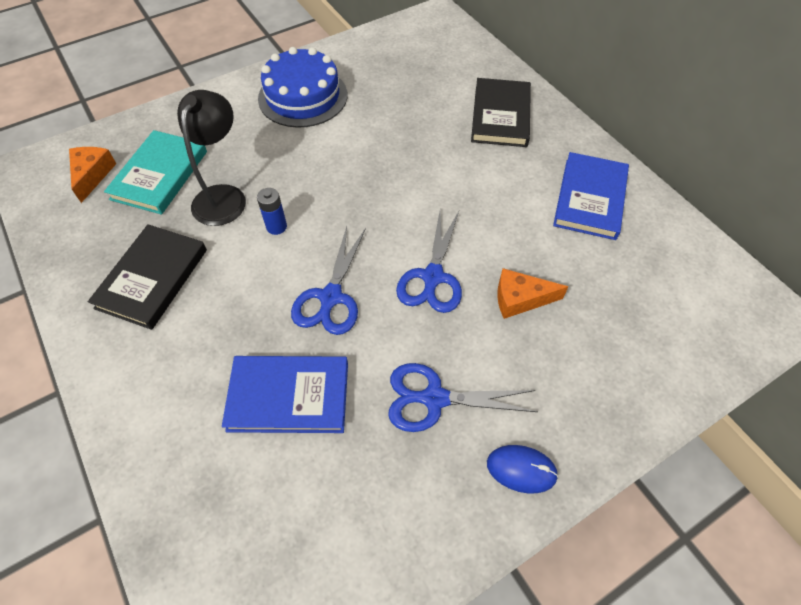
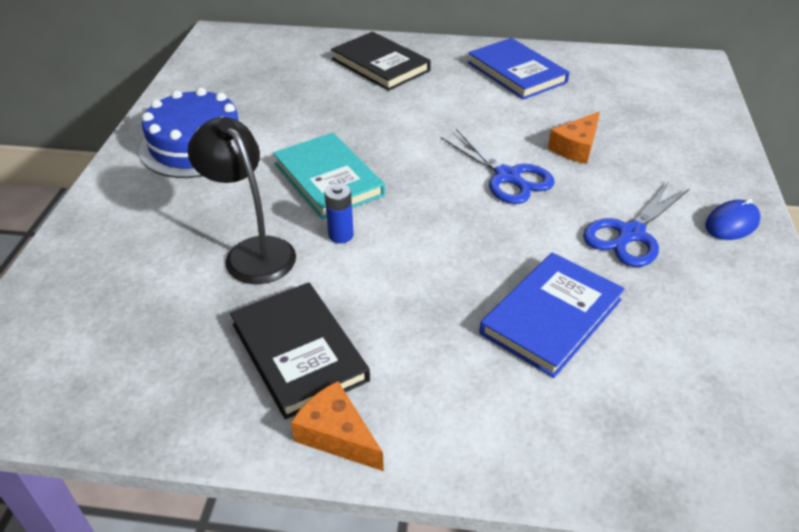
camera: 50 degrees left, 15 degrees down
(92, 175) = (72, 339): orange cheese -> orange cheese (337, 435)
(159, 175) = (155, 284): turquoise book -> turquoise book (328, 179)
(331, 297) = (466, 241): blue scissors -> none

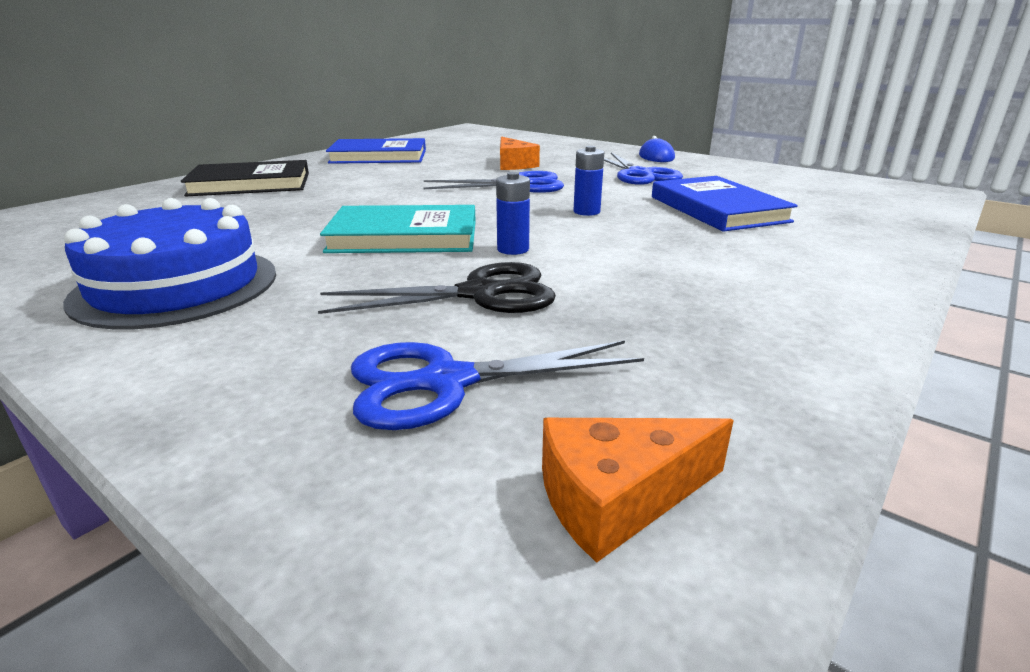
camera: 60 degrees left, 15 degrees down
(140, 284) = (446, 382): none -> blue scissors
(253, 252) = (479, 294): black lamp -> black scissors
(299, 352) = (695, 303): black book -> none
(337, 435) = (844, 309): orange cheese -> orange cheese (617, 497)
(464, 240) = (586, 212): none -> blue battery

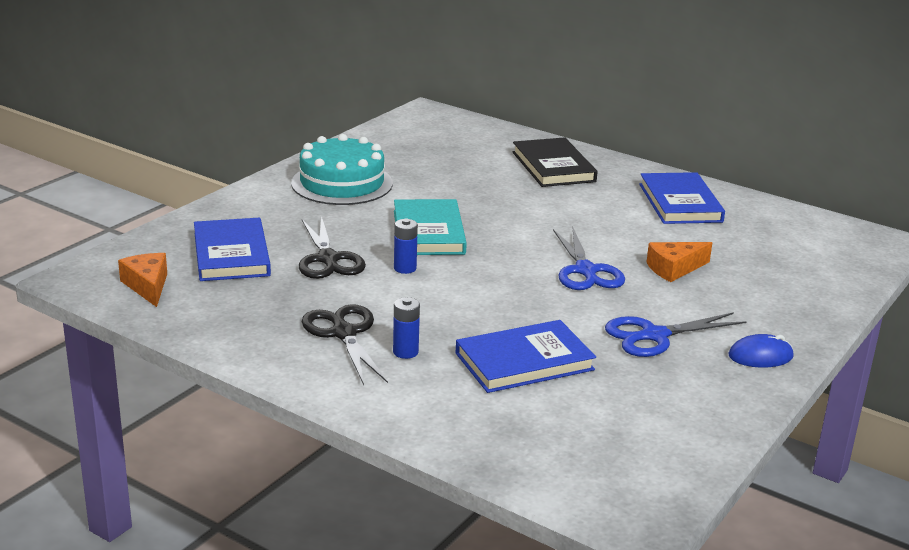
camera: 85 degrees right, 0 degrees up
(176, 286) = (342, 183): blue cake -> turquoise cake
(446, 382) = (231, 254): blue scissors -> blue book
(586, 212) = (502, 299): blue battery -> blue battery (405, 352)
(715, 282) = (344, 333): none -> black scissors

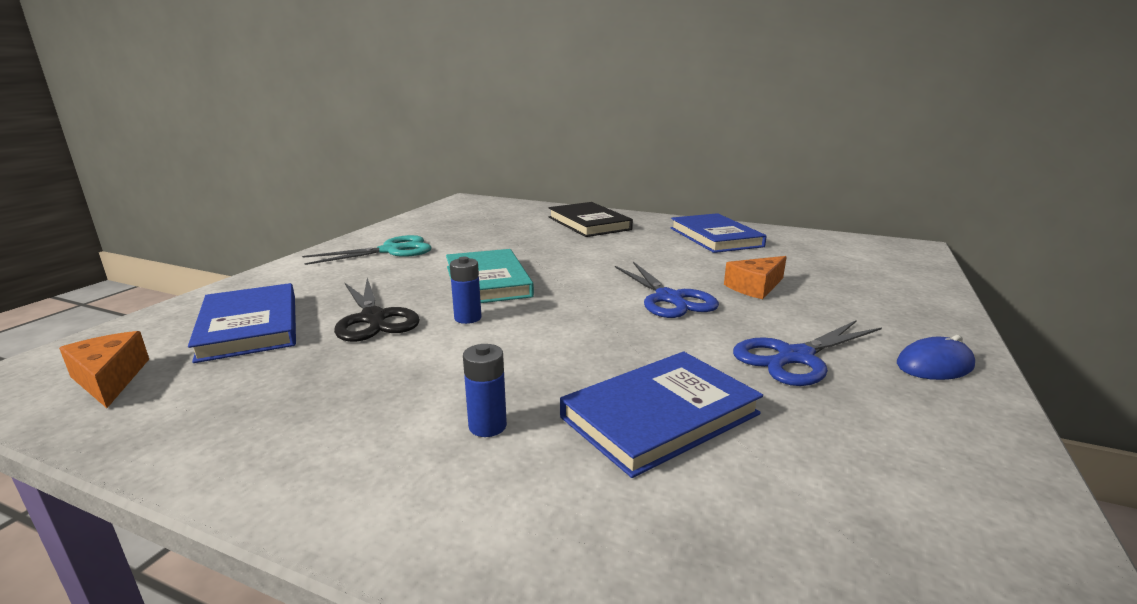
camera: 10 degrees left, 5 degrees down
(342, 183) = (391, 250): turquoise cake -> turquoise scissors
(344, 333) = (393, 410): black scissors -> none

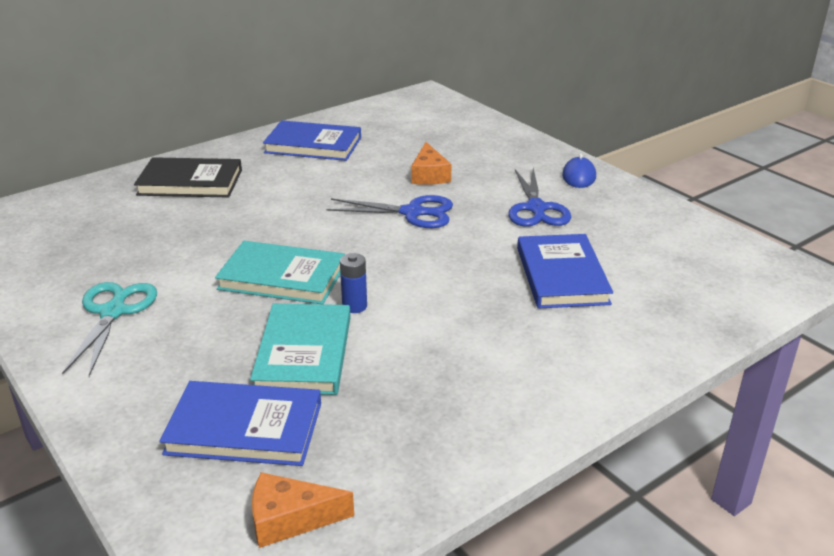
camera: 60 degrees left, 10 degrees up
(373, 318) = (303, 353): black scissors -> turquoise book
(487, 426) = (527, 336): blue battery -> none

